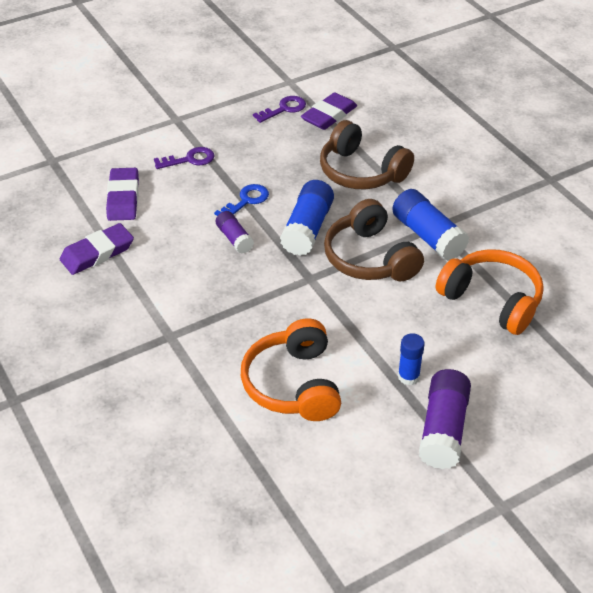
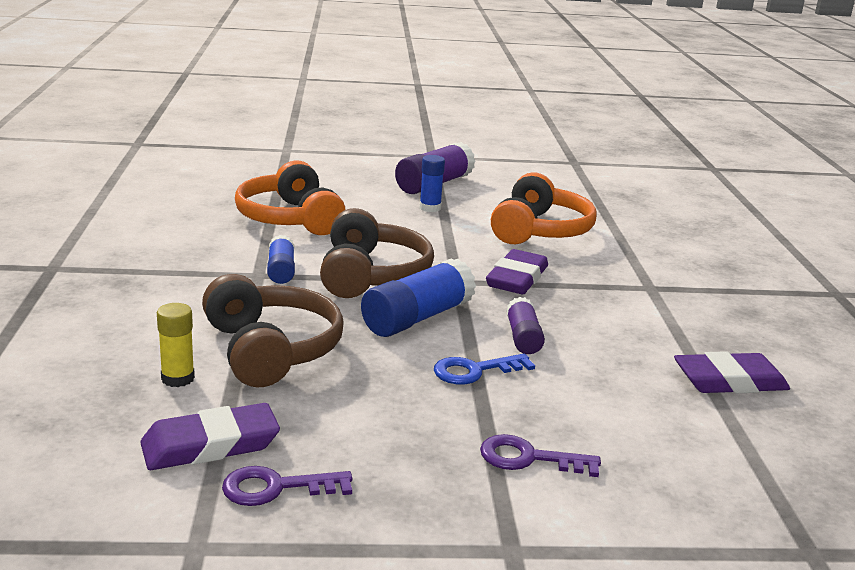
camera: 155 degrees left, 20 degrees down
(123, 198) = (673, 437): purple eraser -> purple eraser (517, 278)
(382, 138) = (178, 378): none -> yellow glue stick
(428, 236) = (281, 271): blue glue stick -> blue glue stick, size x0.58

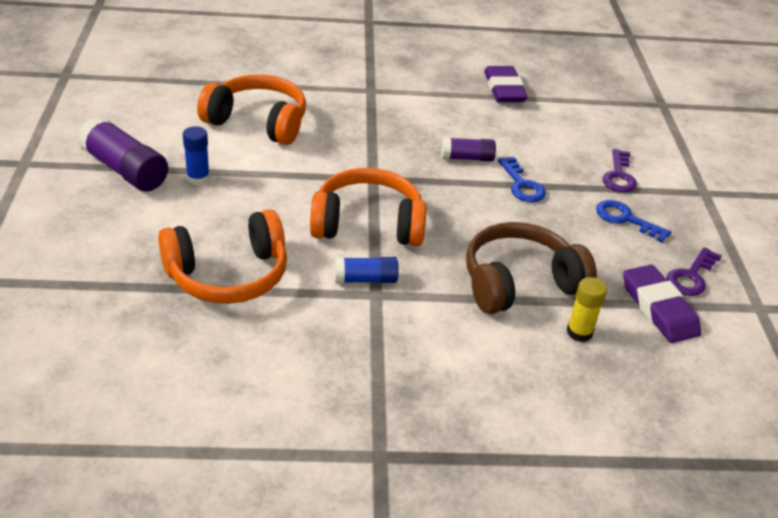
camera: 90 degrees left, 15 degrees up
(277, 488) = (691, 276): purple key -> purple key turned 45 degrees clockwise
(372, 275) = (368, 224): brown headphones -> orange headphones
(412, 447) = (626, 219): none -> blue key
(417, 318) = (446, 204): blue glue stick -> none
(517, 278) = (363, 147): purple eraser -> none

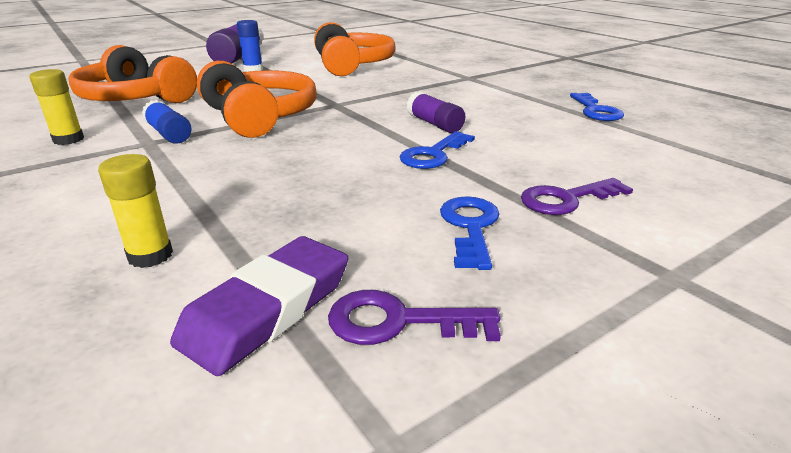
camera: 60 degrees right, 10 degrees down
(325, 335) = (68, 139): none -> yellow glue stick
(504, 89) = (595, 110): purple eraser -> blue key
(519, 282) = (232, 195): brown headphones -> none

